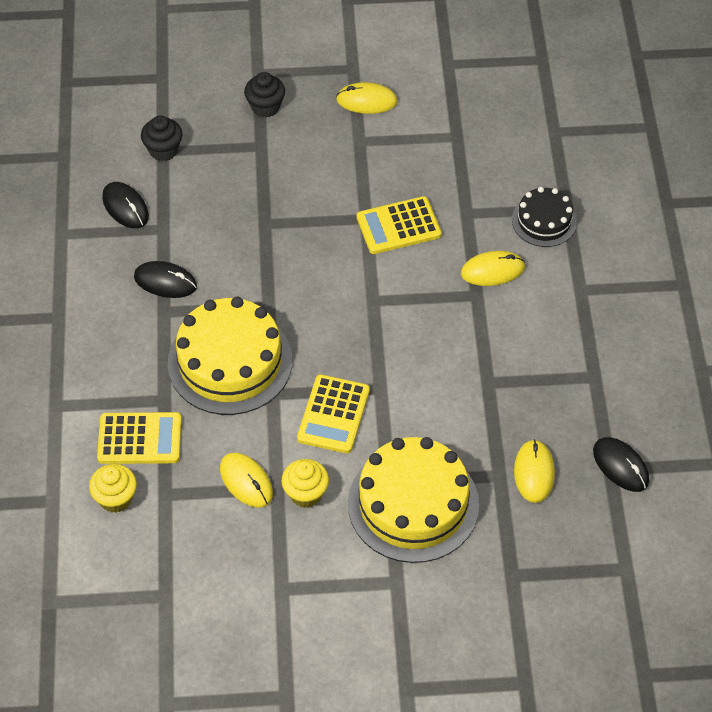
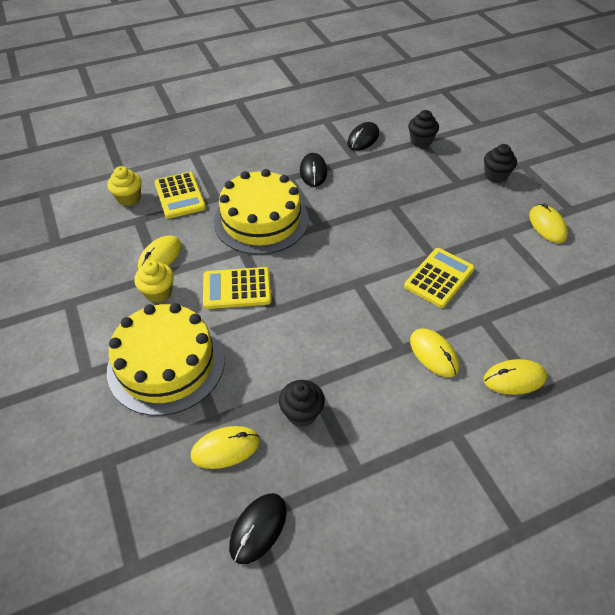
camera: 70 degrees right, 5 degrees down
(398, 226) = (439, 278): yellow calculator -> yellow calculator turned 75 degrees clockwise
(518, 400) = (301, 413): none -> black cupcake
(544, 221) = (514, 378): black cake -> yellow mouse

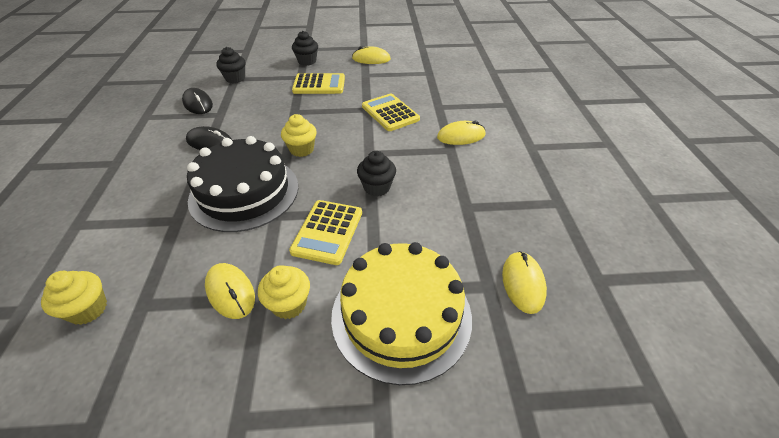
camera: 70 degrees left, 5 degrees down
(180, 196) = (139, 252): yellow calculator -> yellow calculator (319, 85)
(258, 528) = (608, 277): black mouse -> none
(261, 220) = (244, 192): yellow cake -> black cake
(301, 413) = (496, 220): black cupcake -> black cupcake (377, 187)
(335, 232) = (301, 149): none -> yellow cupcake
(514, 378) = (494, 110): yellow mouse -> none

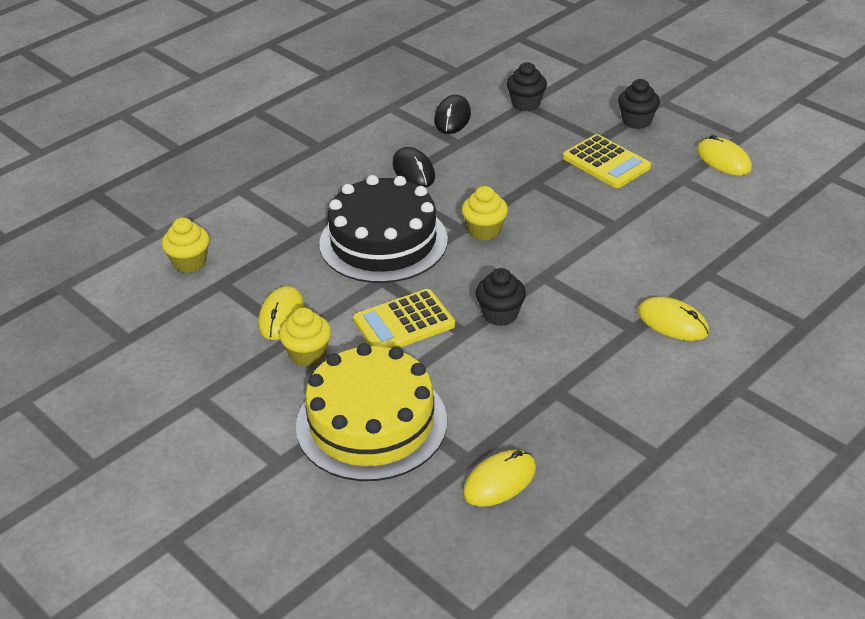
camera: 50 degrees right, 5 degrees down
(390, 113) = (634, 246): yellow calculator -> none

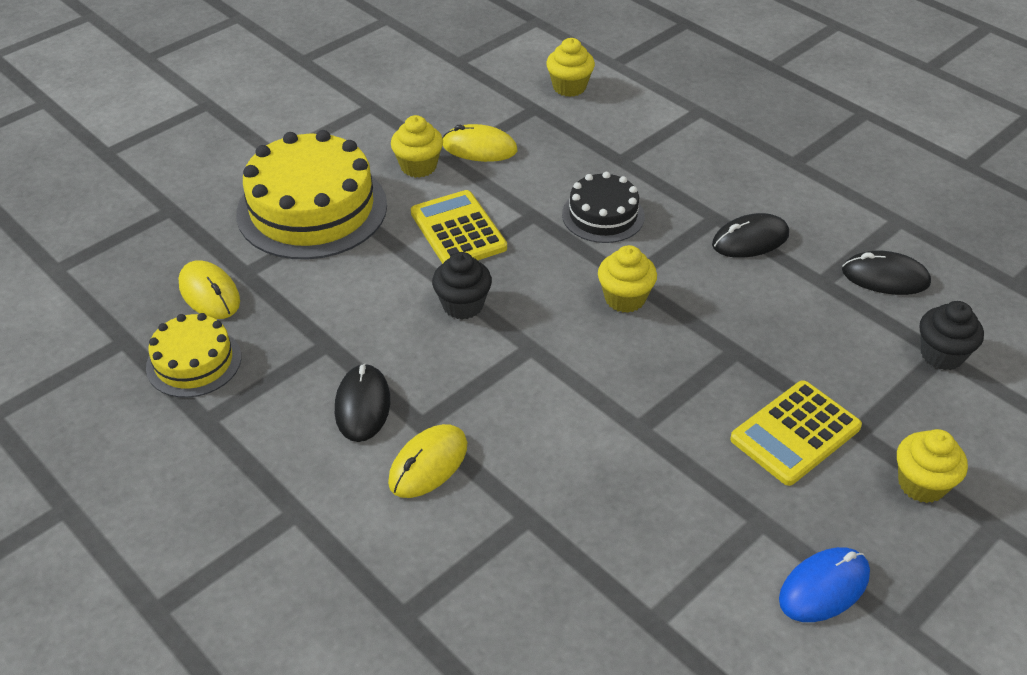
camera: 90 degrees right, 5 degrees up
(383, 241) = (603, 215): black cake -> black cake, size x0.55
(591, 476) = (194, 362): none -> yellow cake
(622, 362) = (362, 405): none -> black mouse
(637, 121) = (921, 484): black cupcake -> yellow cupcake
(723, 160) = (824, 587): yellow mouse -> blue mouse

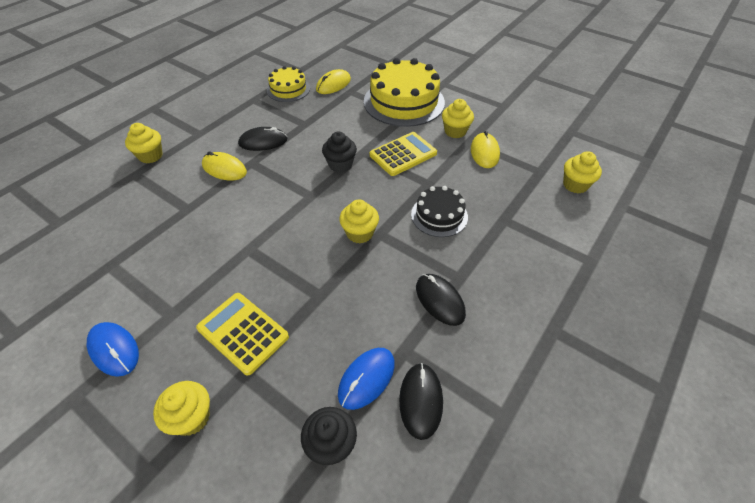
camera: 80 degrees right, 5 degrees up
(348, 593) = (150, 156): none -> yellow cupcake
(860, 317) = (366, 378): none -> blue mouse

